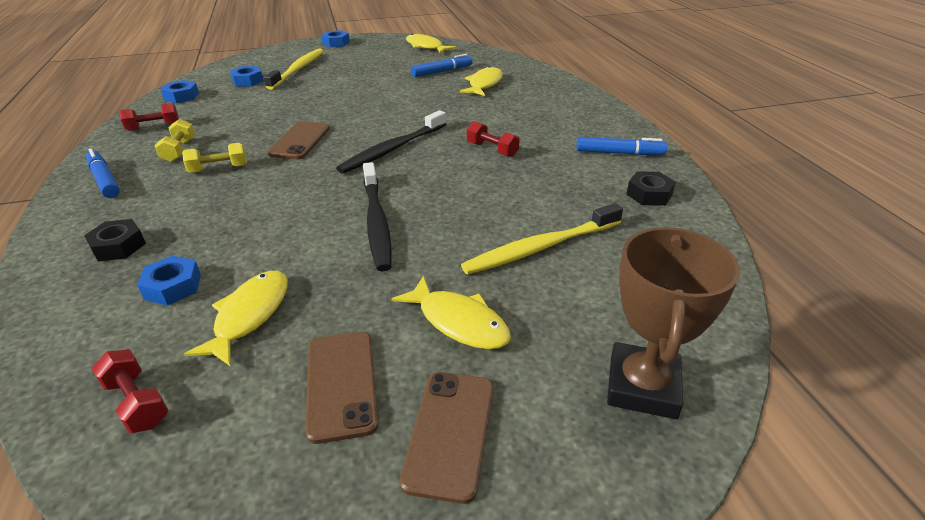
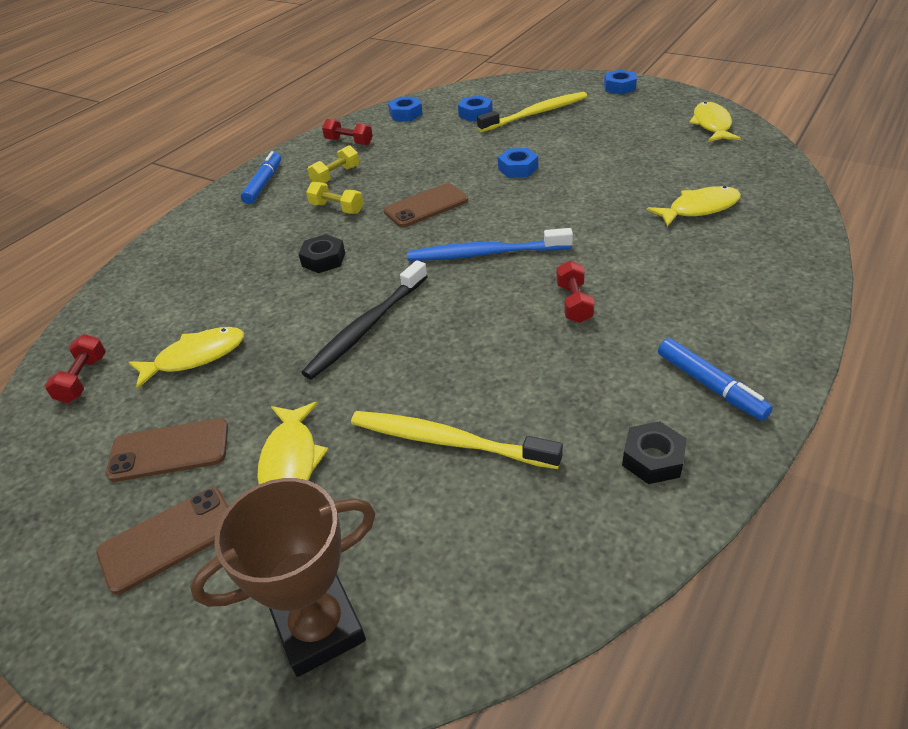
camera: 50 degrees right, 5 degrees up
(118, 246) = (205, 250): black nut -> black nut (323, 259)
(173, 286) = (190, 304): blue nut -> blue nut (518, 168)
(341, 384) = (169, 450): brown phone -> brown phone turned 45 degrees clockwise
(392, 149) = (484, 254): black toothbrush -> blue toothbrush
(442, 71) = (676, 170): blue marker -> none

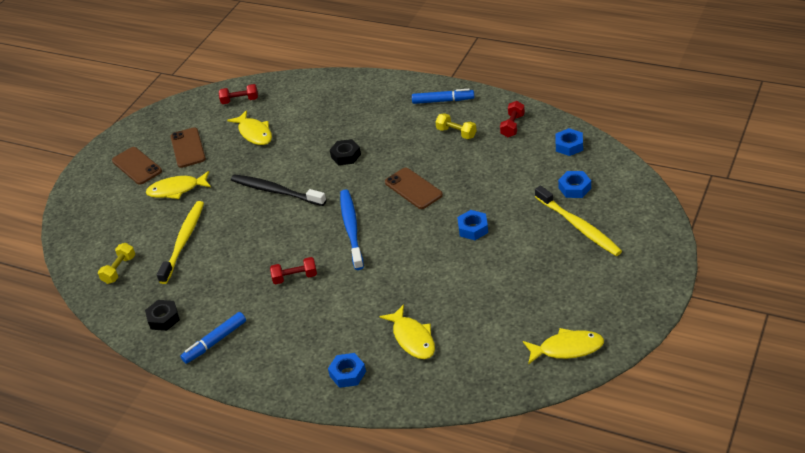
camera: 85 degrees right, 0 degrees up
(319, 628) = (88, 222): brown trophy -> none
(337, 208) = (409, 145): yellow dumbbell -> yellow dumbbell (119, 270)
(619, 87) = (649, 279): blue nut -> blue nut (348, 374)

